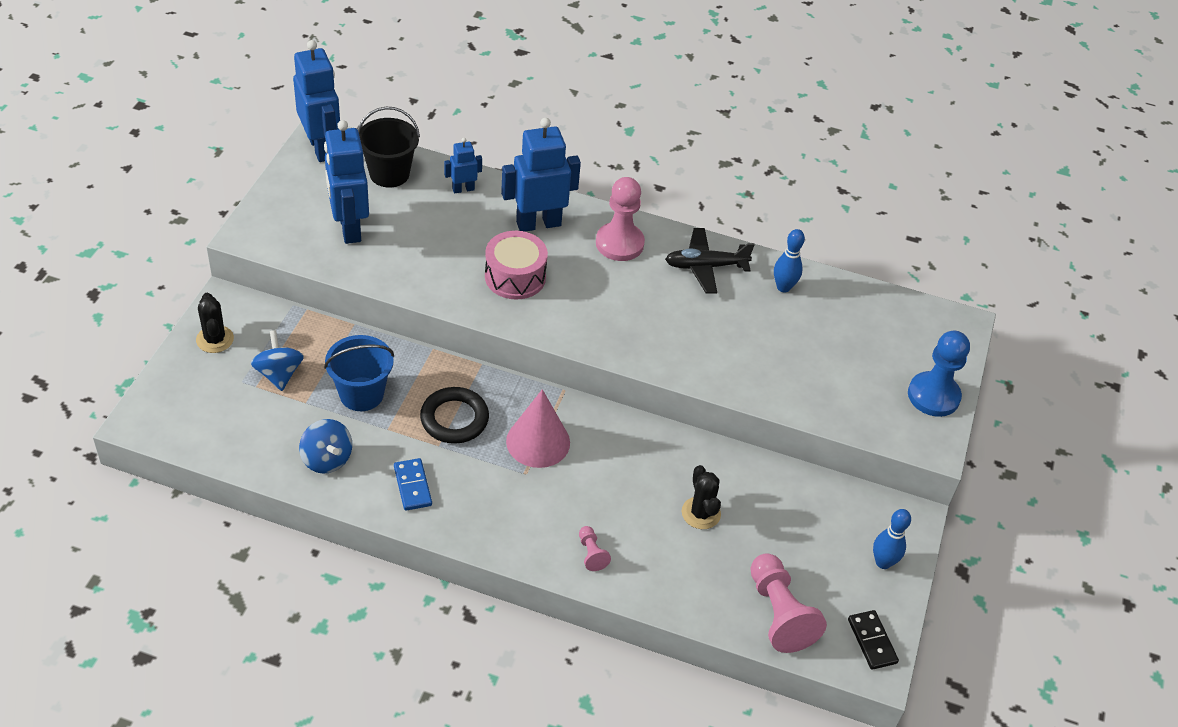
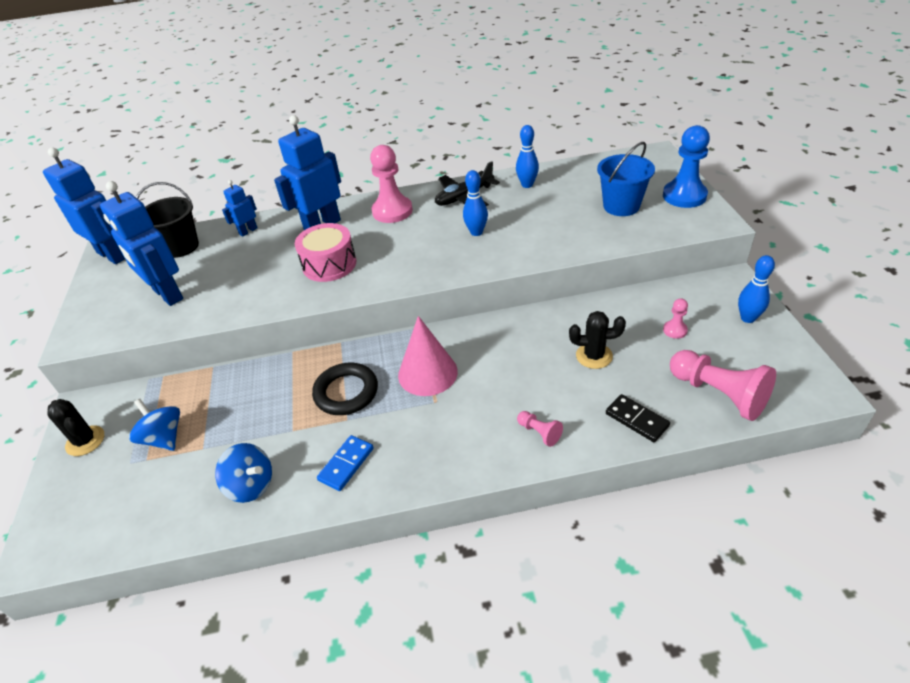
camera: 20 degrees left, 5 degrees down
(361, 394) = (251, 415): blue bucket -> blue bucket (621, 206)
(413, 486) = (346, 464): blue domino -> blue domino turned 75 degrees clockwise
(682, 319) = (476, 232): none -> blue bowling pin
(701, 513) = (594, 356): black cactus -> black cactus turned 45 degrees counterclockwise
(800, 533) = (675, 330): none -> pink pawn
(872, 641) = (800, 374): black domino -> black domino (637, 419)

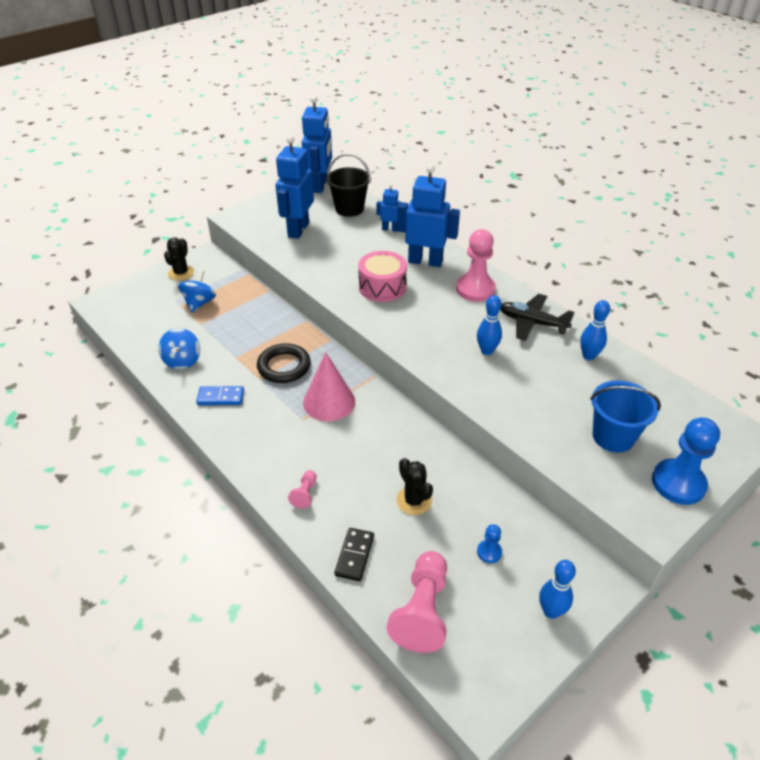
camera: 55 degrees right, 0 degrees up
(675, 330) = (489, 552): pink pawn -> blue pawn

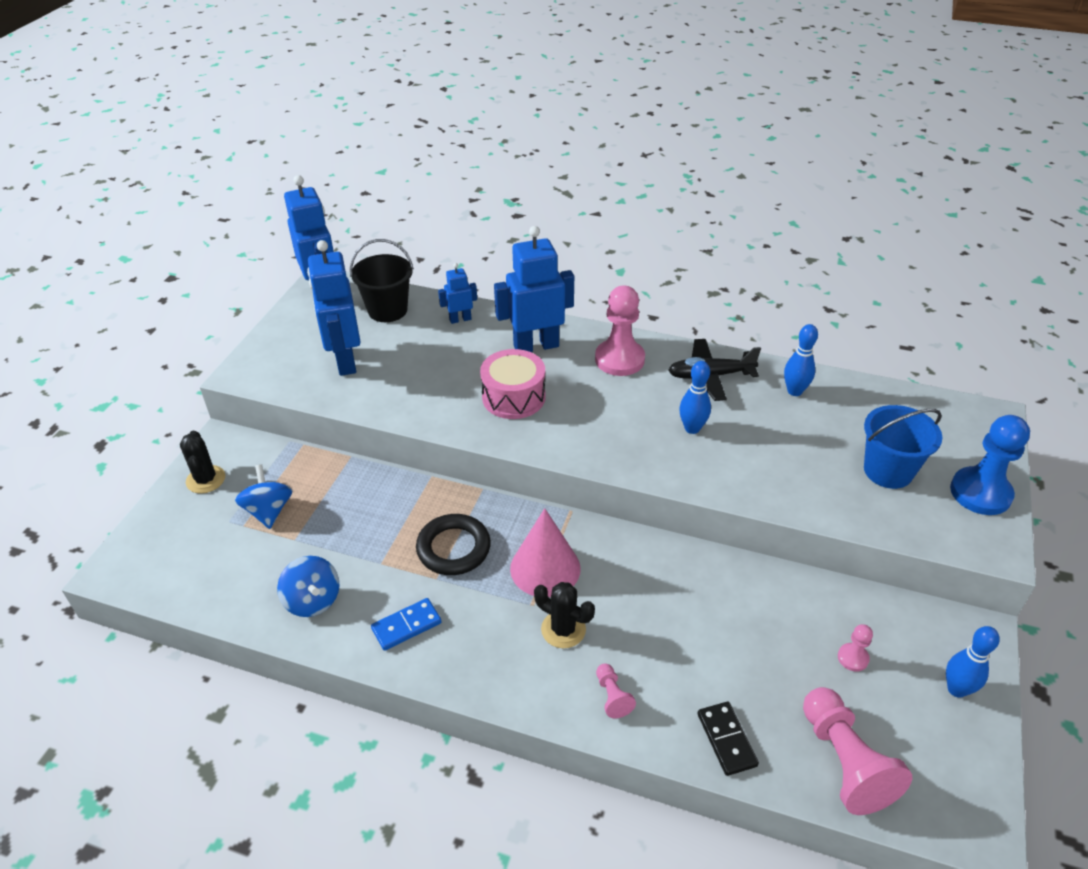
camera: 30 degrees left, 0 degrees up
(414, 500) = (734, 640): black cactus -> black cactus (563, 629)
(489, 552) = (853, 658): blue pawn -> pink pawn

